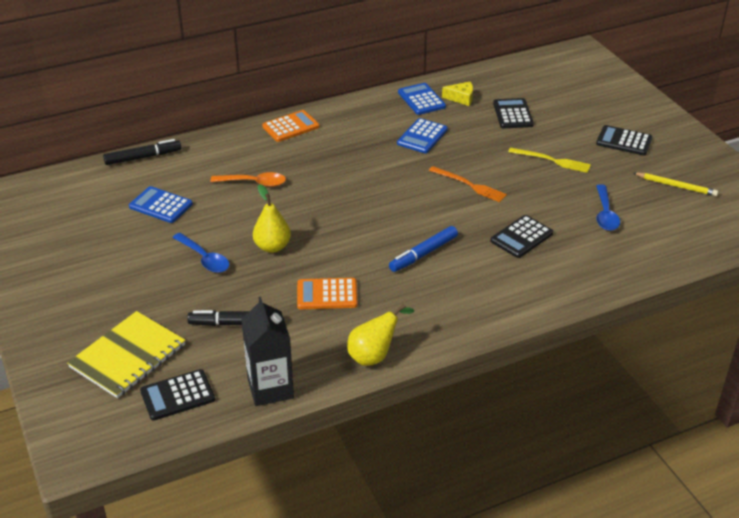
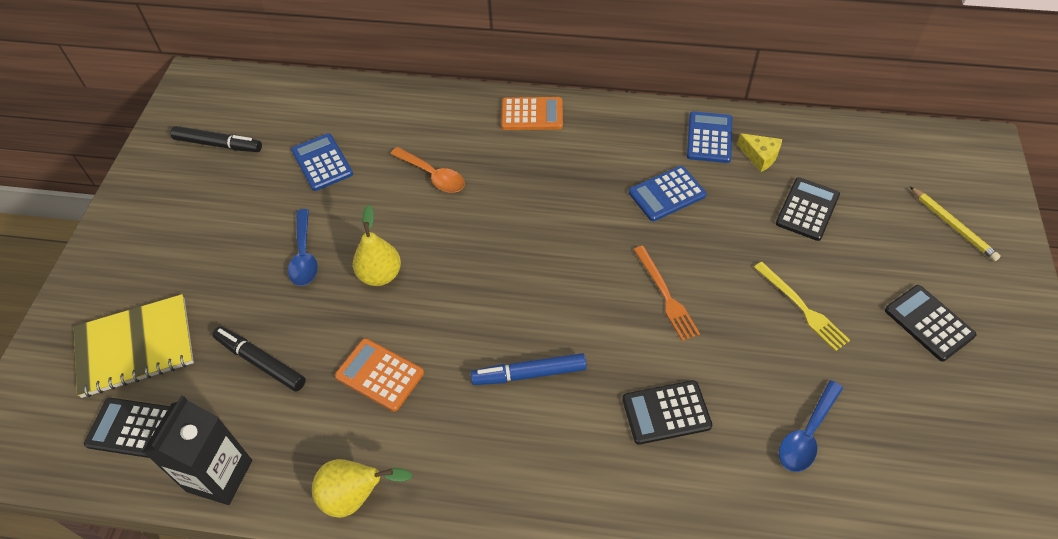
camera: 35 degrees right, 15 degrees up
(143, 157) = (357, 91): black marker -> black marker (218, 145)
(676, 186) = (949, 438): yellow pencil -> yellow pencil (953, 225)

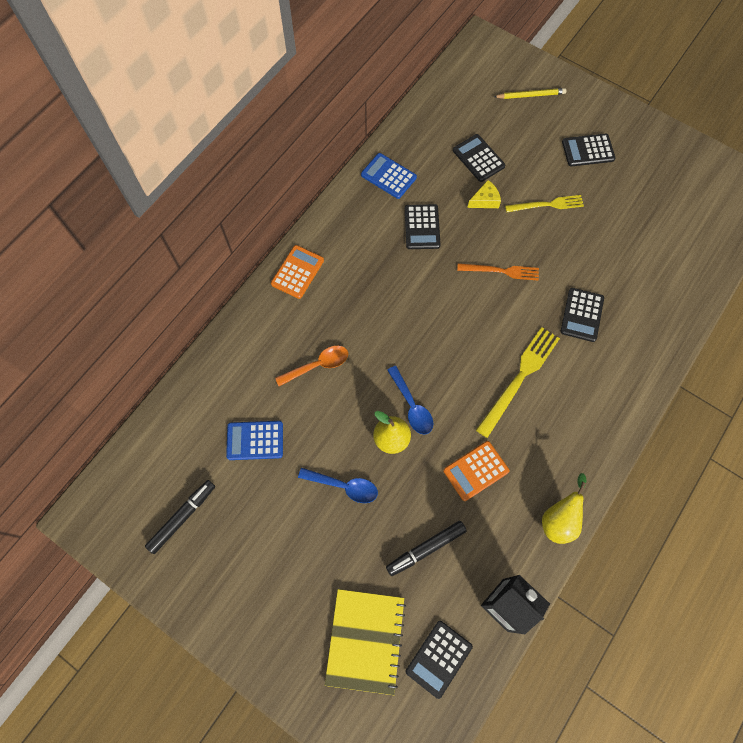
camera: 65 degrees left, 15 degrees up
(529, 374) = (519, 378): blue marker -> yellow fork
(667, 194) = (422, 227): blue calculator -> black calculator
(760, 156) = (421, 157): yellow cheese -> yellow cheese (485, 200)
(807, 434) = (627, 252): blue spoon -> blue spoon (412, 406)

